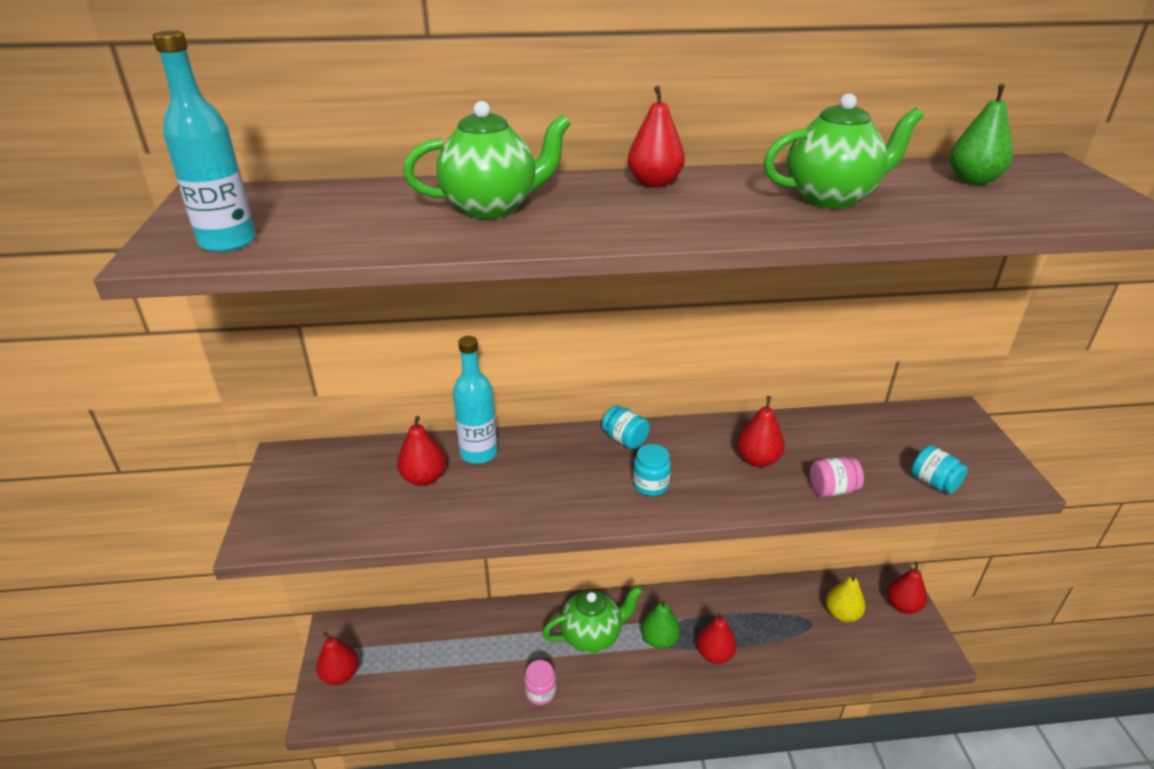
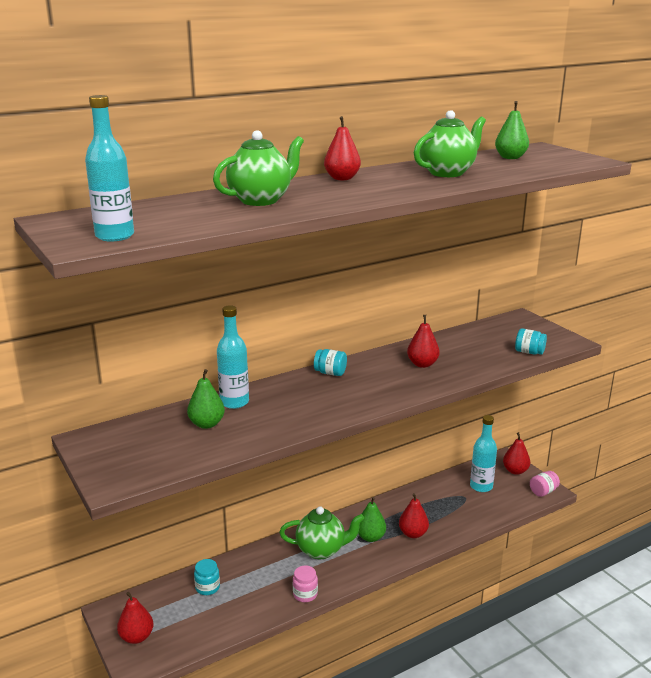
camera: 25 degrees left, 10 degrees down
(424, 478) = (206, 424): red pear -> green pear
(592, 636) = (321, 550): green teapot -> green teapot turned 45 degrees clockwise
(650, 485) = (366, 391): turquoise jar -> turquoise jar (207, 587)
(832, 490) = (476, 368): pink jar -> pink jar (543, 491)
(842, 614) = (481, 486): yellow pear -> turquoise bottle

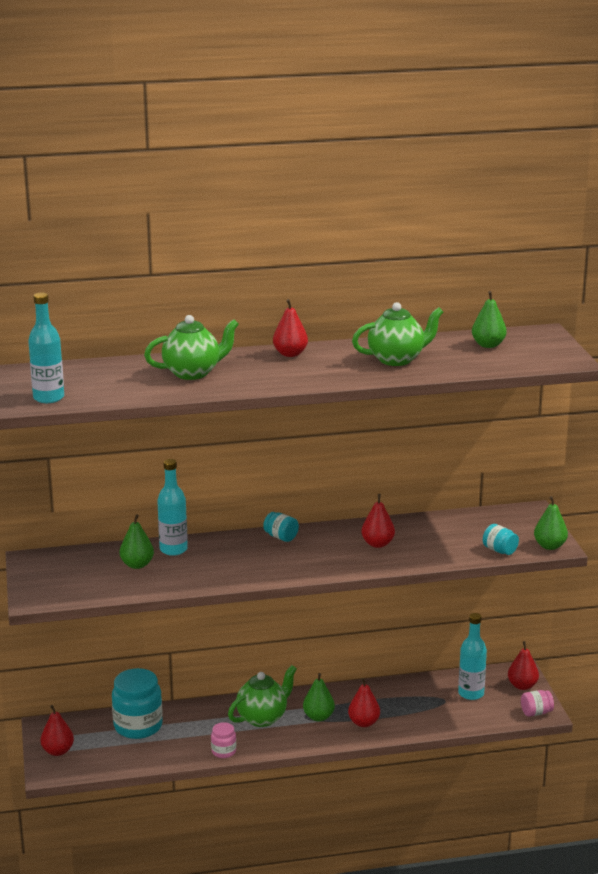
camera: 20 degrees right, 0 degrees up
(207, 587) = (138, 726): turquoise jar -> turquoise jar, size x2.02
(321, 550) = (263, 718): green teapot -> green teapot turned 60 degrees counterclockwise
(564, 342) = (549, 546): none -> green pear

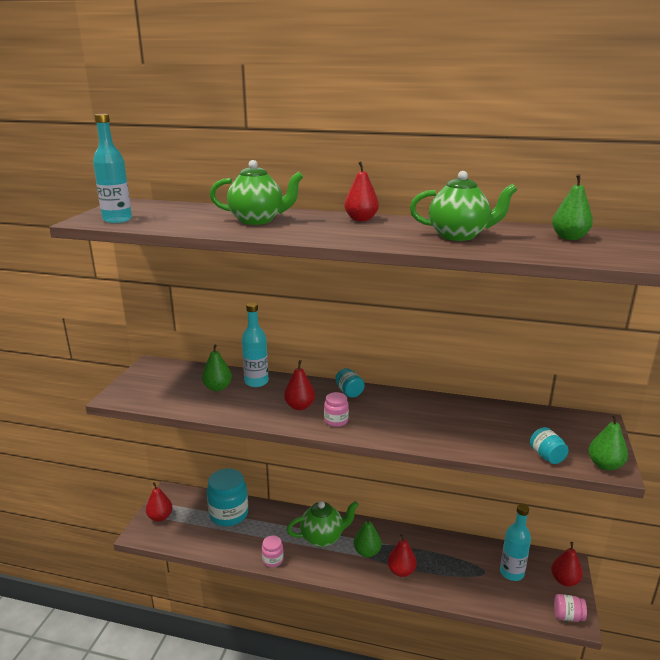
camera: 25 degrees right, 0 degrees up
(291, 566) = (336, 421): none -> pink jar
(377, 544) = (428, 419): red pear -> red pear (299, 406)

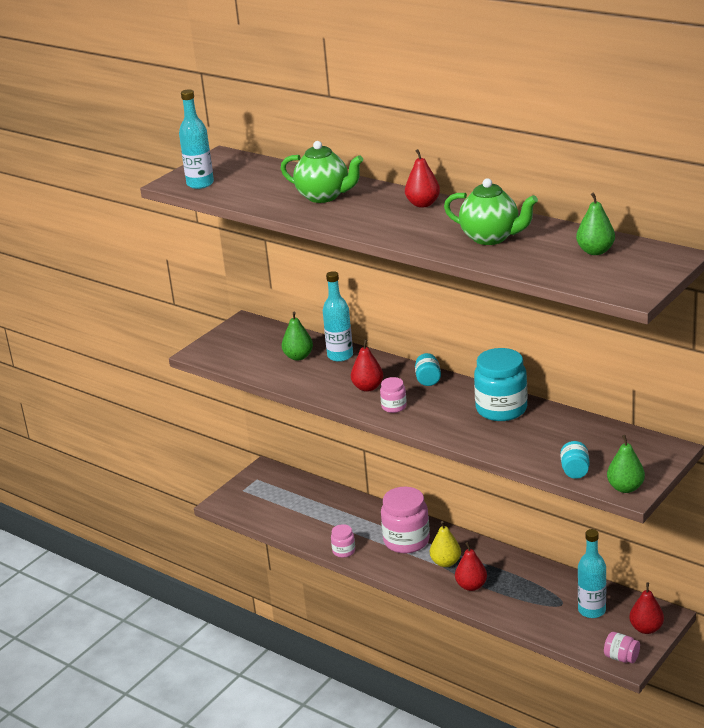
camera: 25 degrees right, 5 degrees up
(160, 517) = (247, 491): red pear -> none
(229, 514) = (318, 501): turquoise jar -> turquoise jar (501, 409)
(323, 538) = (406, 541): green teapot -> pink jar
(367, 552) = (445, 562): green pear -> yellow pear

